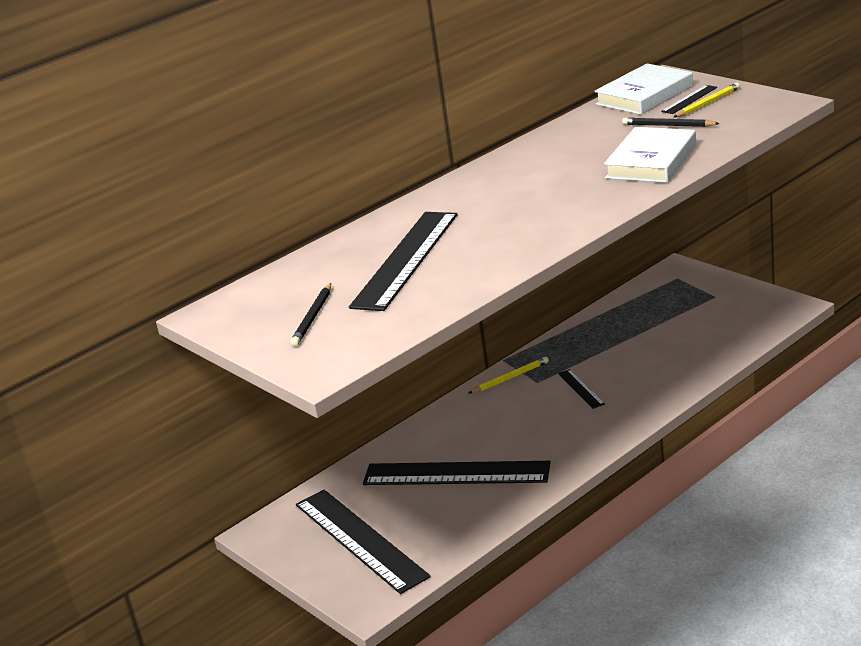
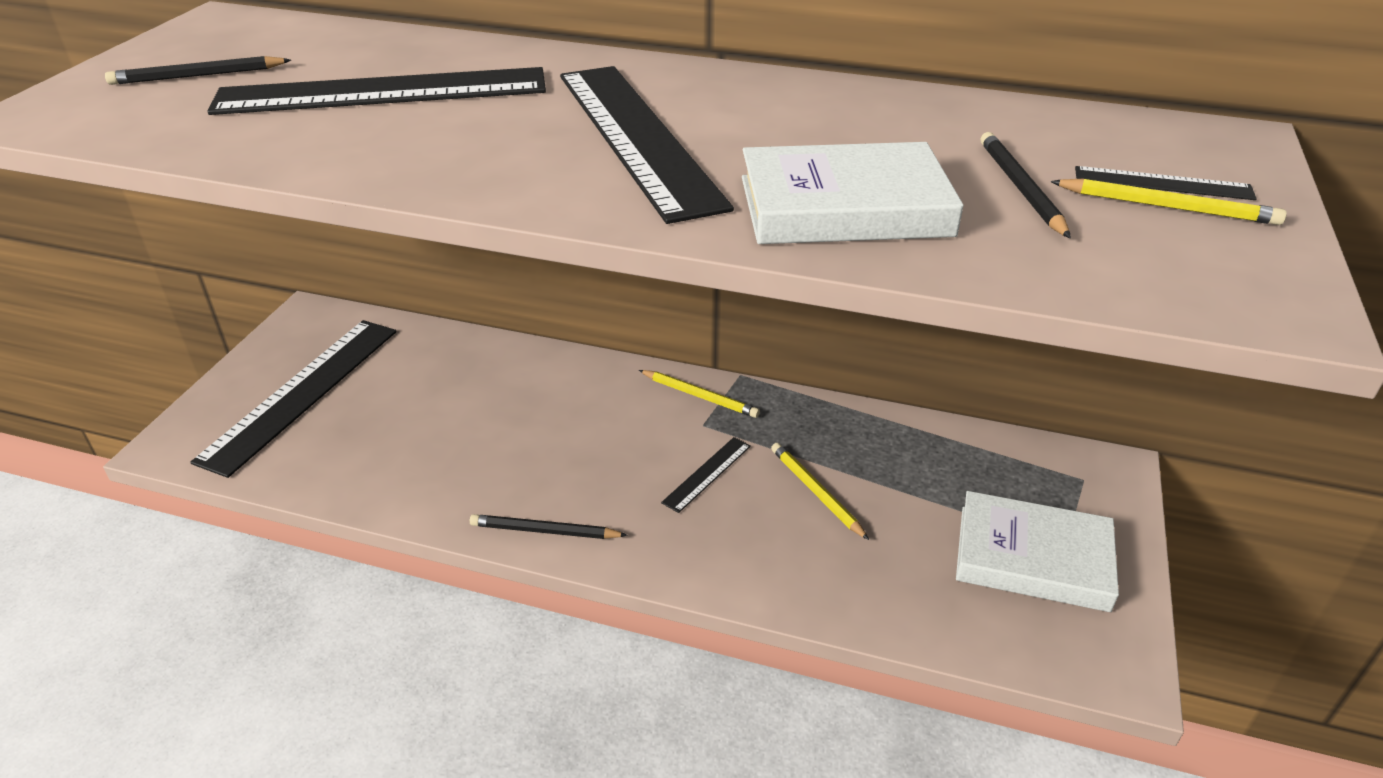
camera: 55 degrees right, 10 degrees up
(456, 473) = (458, 423): black ruler -> black ruler (637, 136)
(583, 452) = (545, 531): none -> black pencil
(624, 357) = (816, 492): none -> yellow pencil
(644, 95) = (1130, 136): white book -> white book (1032, 558)

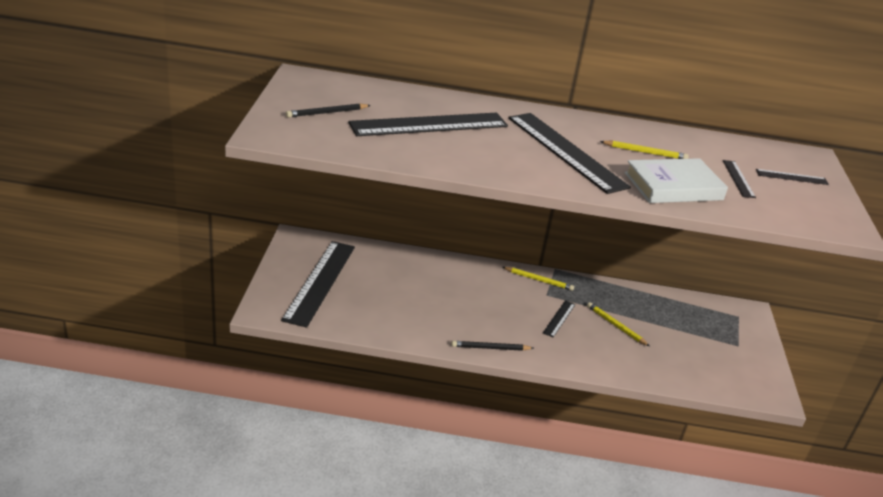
camera: 15 degrees left, 5 degrees down
(1021, 188) = (738, 178): black pencil -> black ruler
(1032, 558) = (725, 352): white book -> none
(1167, 207) = (796, 187): yellow pencil -> yellow pencil (645, 152)

